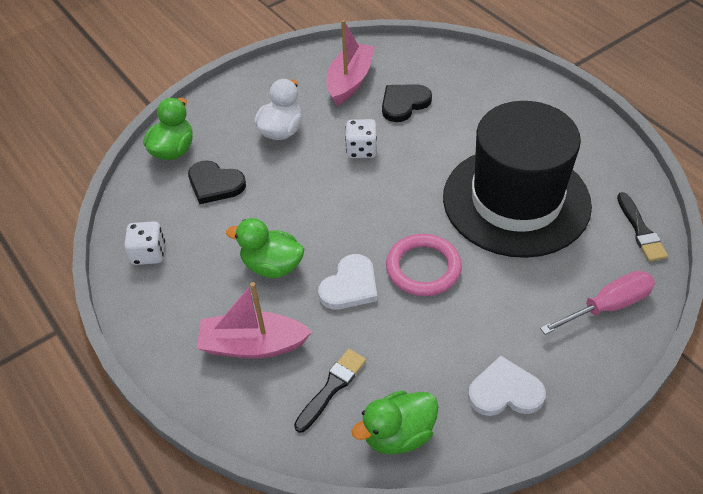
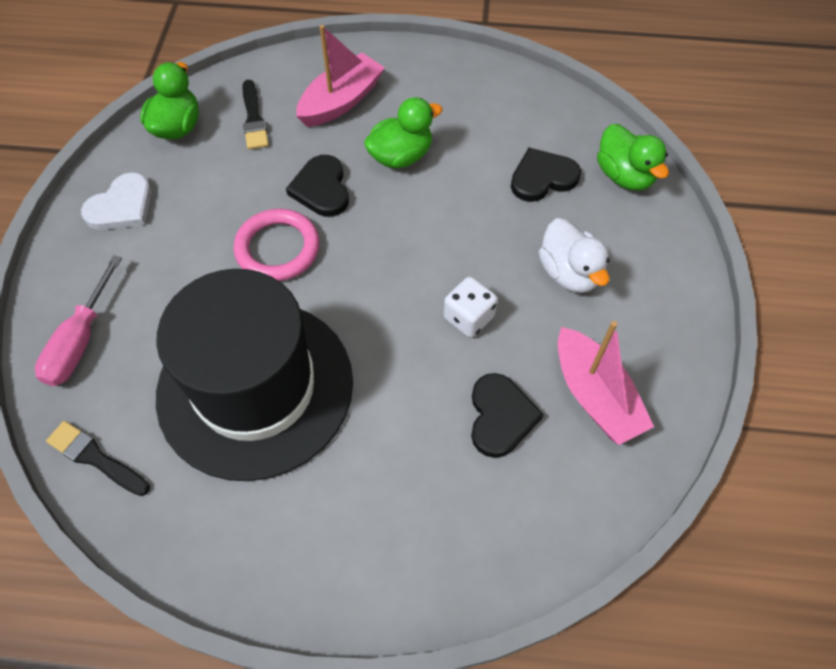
camera: 130 degrees right, 10 degrees up
(149, 253) = (502, 94): white dice -> none
(350, 286) = (321, 189): white heart -> black heart

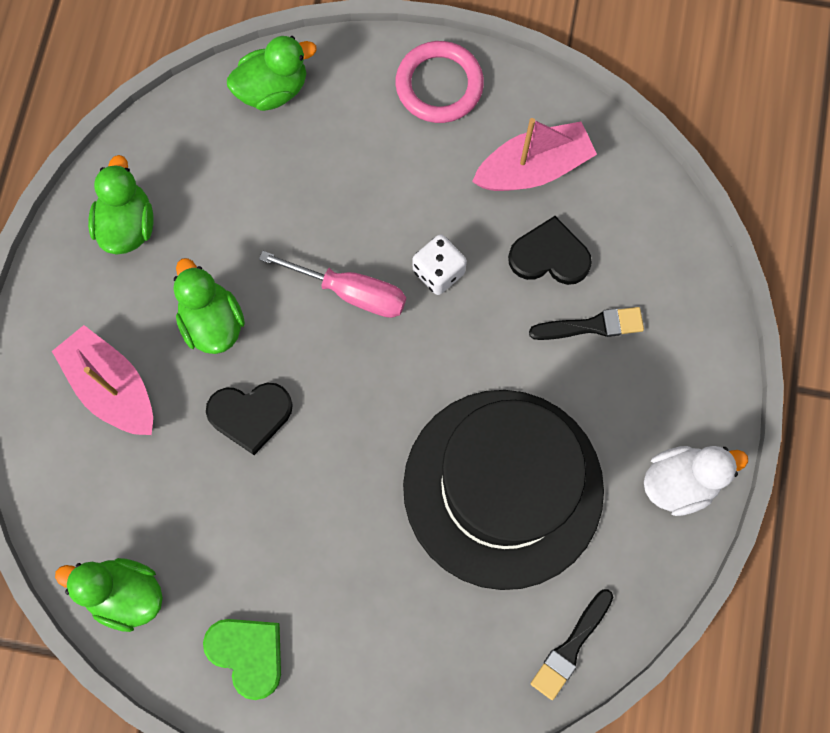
camera: 85 degrees left, 15 degrees up
(81, 340) = (432, 681): pink screwdriver -> pink screwdriver (350, 292)
(122, 206) = (247, 654): white heart -> green heart
(254, 119) = (126, 496): black brush -> black brush (592, 326)
(277, 248) = (331, 466): pink ring -> pink ring (439, 85)
(478, 95) = (128, 225): none -> green duck
(542, 177) = (265, 173): black heart -> none
(569, 273) = (393, 167): white duck -> white duck (680, 482)

